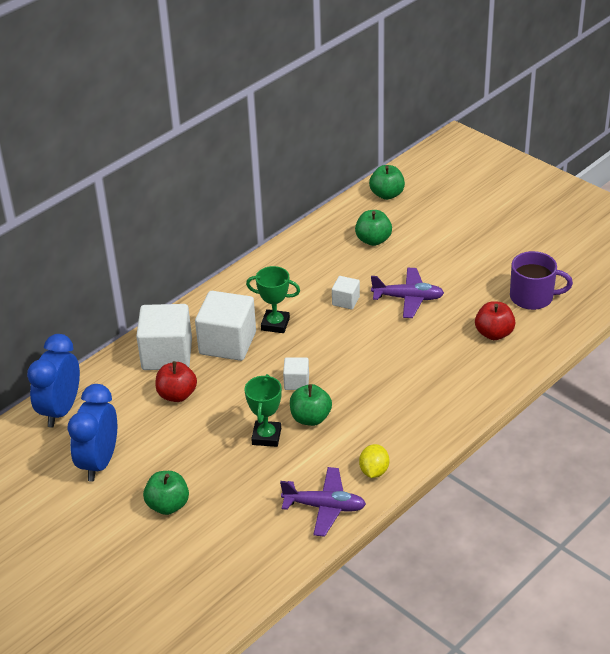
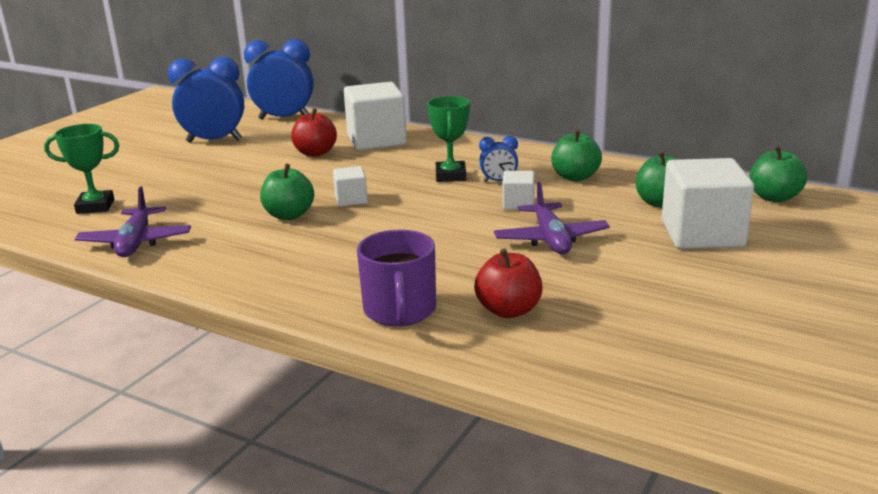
camera: 75 degrees right, 15 degrees down
(168, 505) = (152, 173): green apple -> green apple (575, 177)
(227, 343) = (406, 160): white cube -> white cube (702, 234)
(266, 436) = (255, 198): green trophy -> green trophy (95, 206)
(299, 302) = (498, 181): none -> blue clock
(374, 471) = (195, 261): yellow lemon -> none
(533, 297) = (626, 334): purple mug -> purple mug (400, 311)

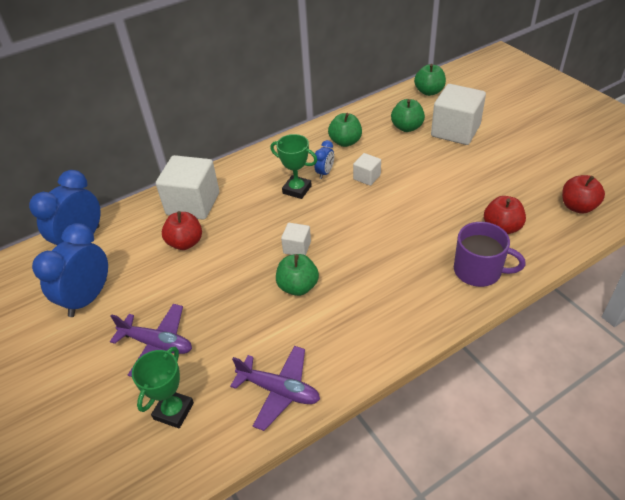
camera: 60 degrees left, 20 degrees up
(550, 239) = (425, 182): purple plane -> purple plane (157, 344)
(633, 366) = (578, 207): none -> red apple

